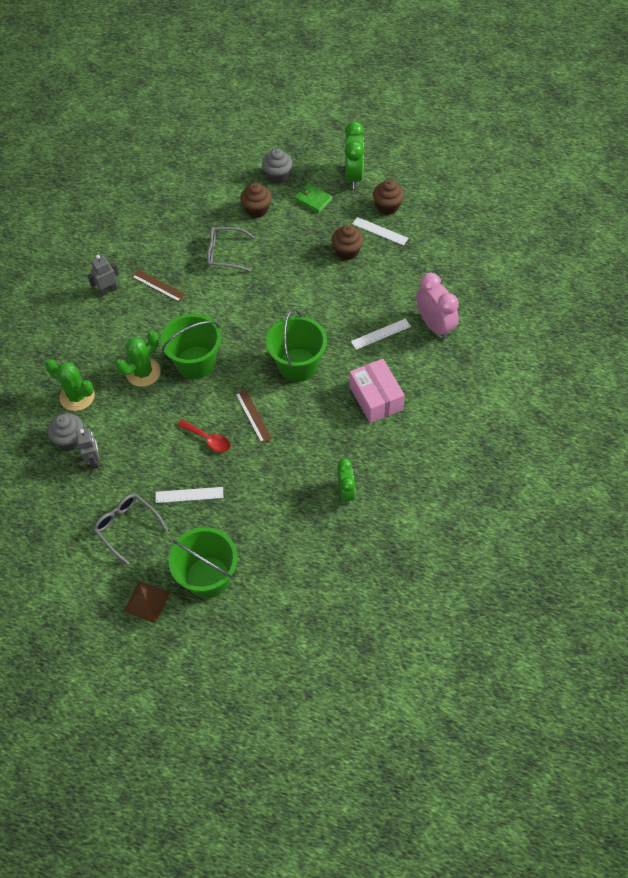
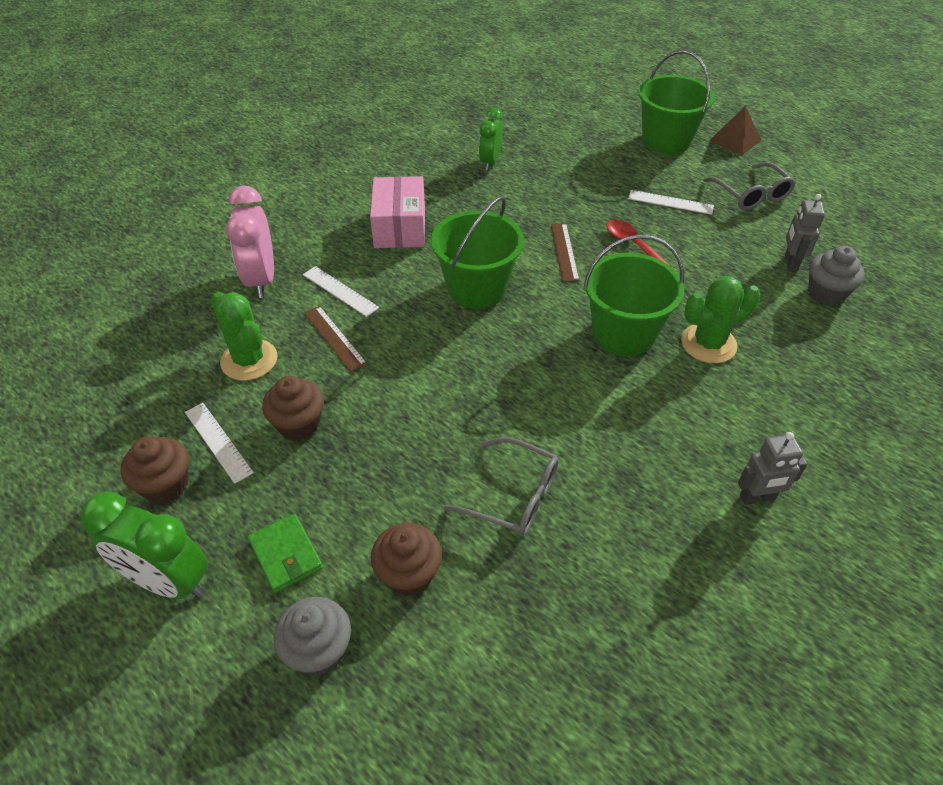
camera: 160 degrees left, 10 degrees down
(77, 396) = (816, 341): green cactus -> green cactus (249, 360)
(158, 286) = (658, 474): brown ruler -> brown ruler (335, 338)
(354, 176) = (169, 581): green clock -> green clock turned 90 degrees counterclockwise
(381, 334) = (340, 291): white ruler -> white ruler turned 45 degrees clockwise

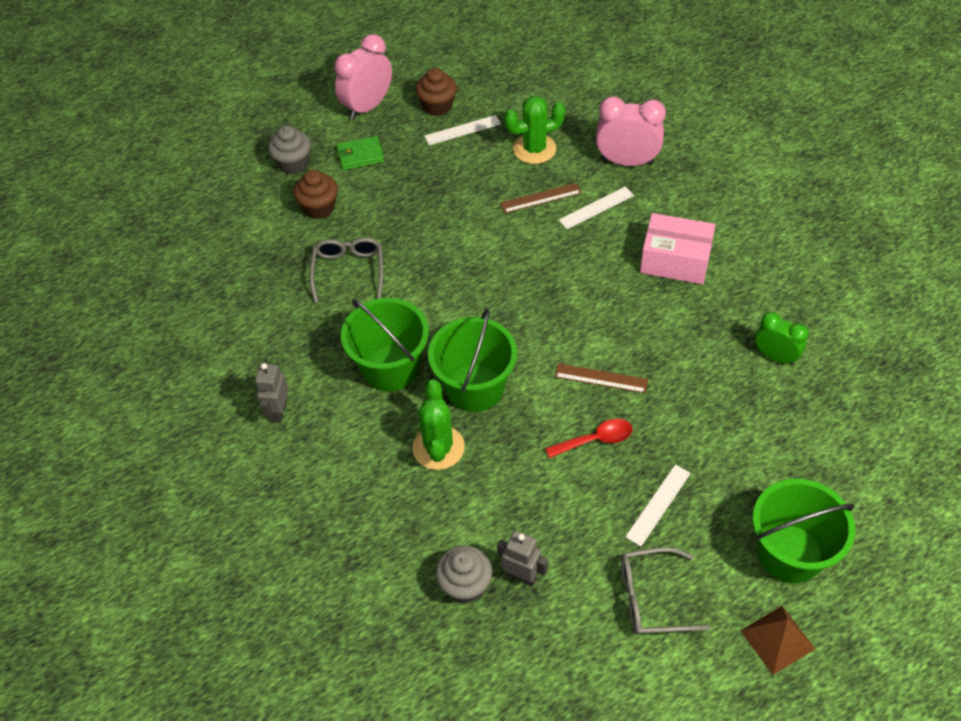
camera: 110 degrees right, 5 degrees up
(169, 581) = (367, 107): green clock -> pink clock
(299, 424) = (460, 170): brown cupcake -> none
(476, 288) = (569, 298): green bucket -> green bucket (390, 368)
(514, 496) = (348, 271): grey glasses -> grey glasses turned 135 degrees clockwise

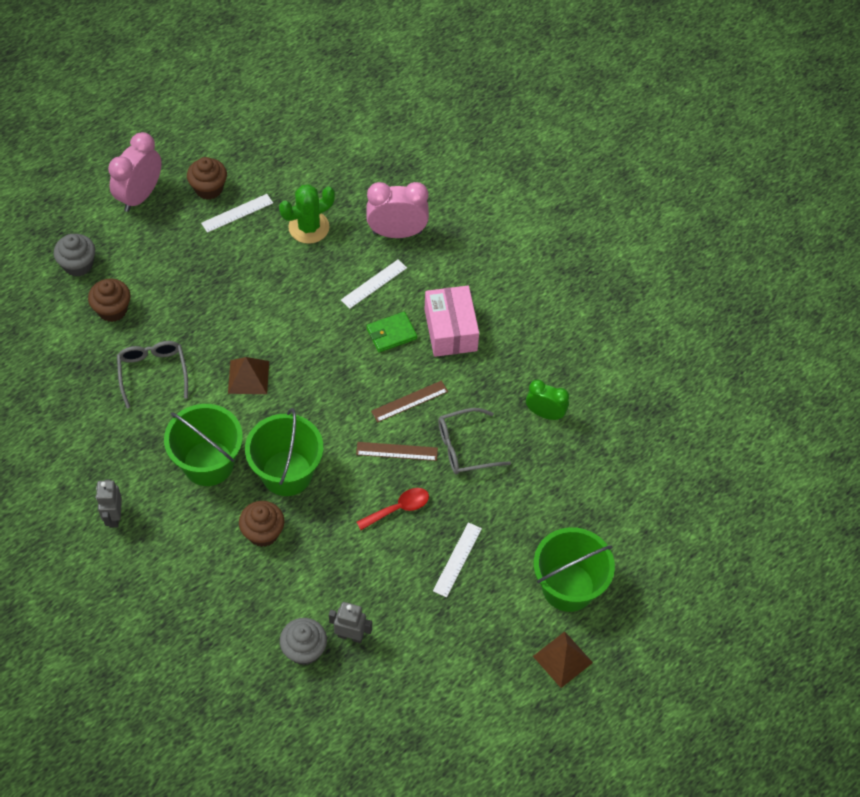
camera: 15 degrees left, 5 degrees up
(360, 155) = (142, 250): green wallet -> green wallet (391, 334)
(438, 447) = (263, 532): green cactus -> brown cupcake
(448, 285) = (248, 377): none -> brown pyramid
(541, 198) = (321, 279): brown ruler -> brown ruler (409, 401)
(651, 598) = (459, 639): grey glasses -> grey glasses (464, 447)
(675, 260) = (451, 330): pink box -> pink box turned 75 degrees clockwise

